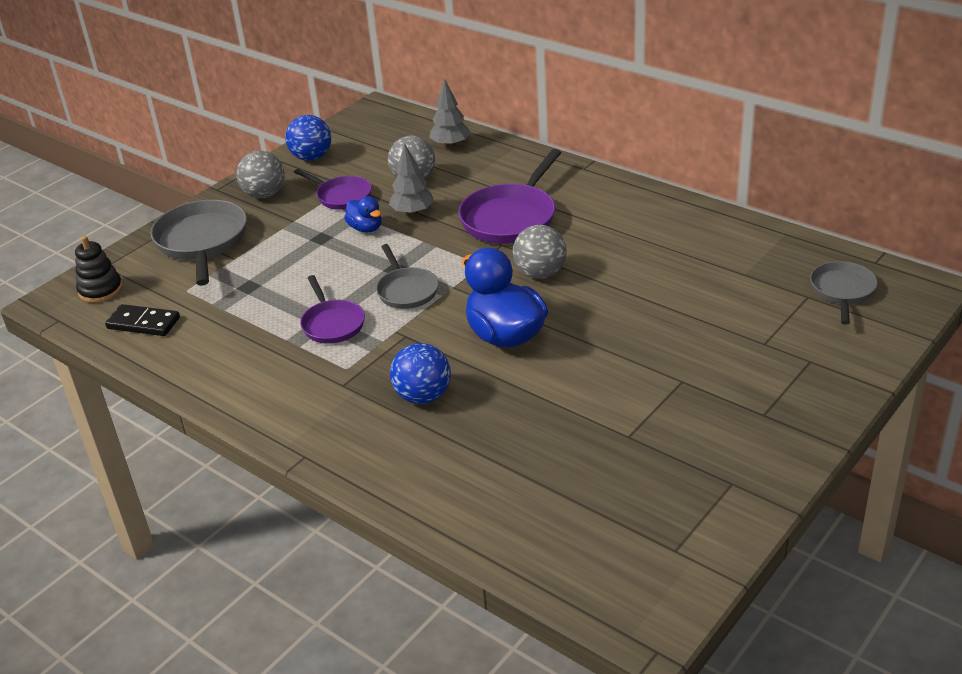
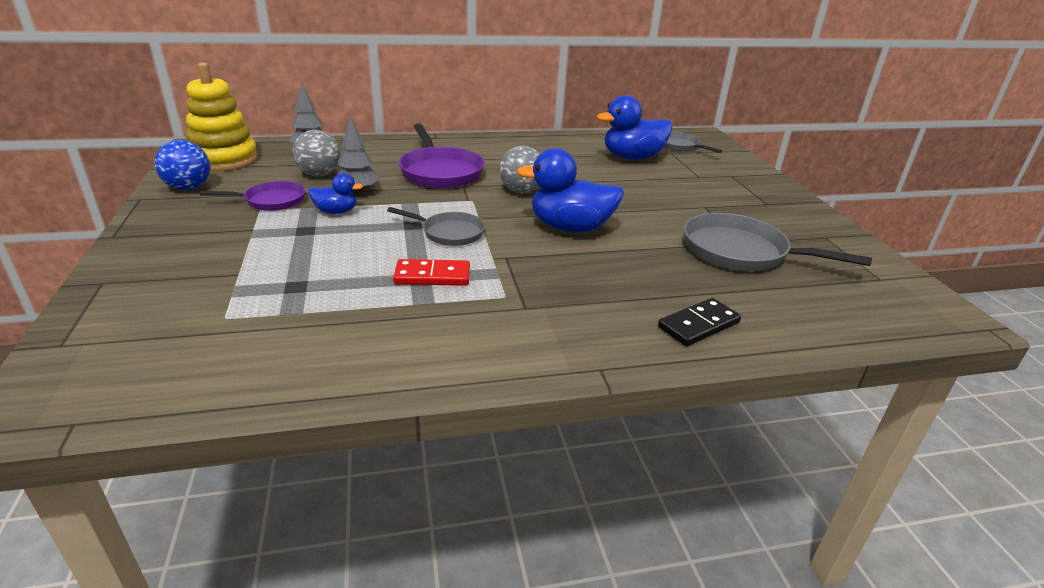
camera: 55 degrees left, 5 degrees down
(100, 290) = (94, 367): black stacking toy -> none
(143, 323) = (220, 366): black domino -> black domino (699, 325)
(202, 242) = (171, 277): grey pan -> grey pan (740, 252)
(264, 195) = (183, 223): grey ball -> none
(332, 324) = (432, 276): purple pan -> red domino
(373, 133) = (224, 160): none -> yellow stacking toy
(423, 396) = (596, 283): blue ball -> none
(741, 282) = (632, 158): none -> blue duck

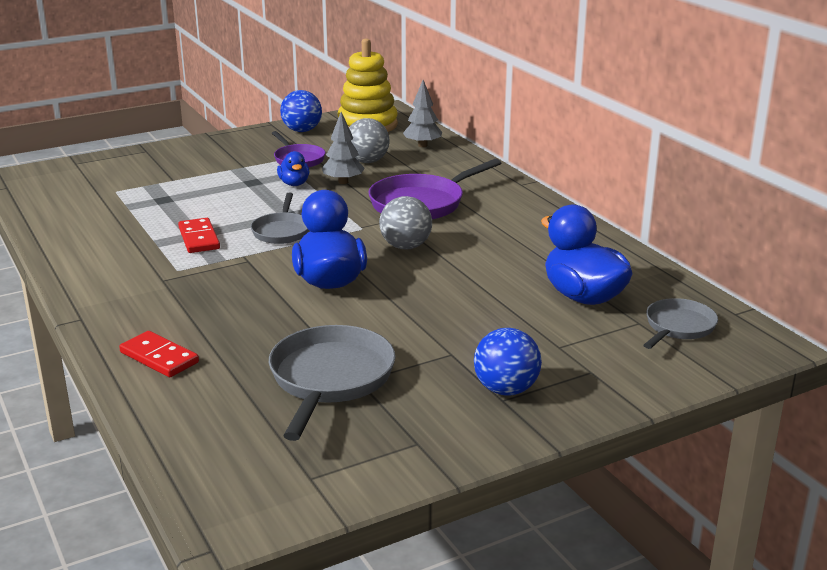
camera: 75 degrees right, 5 degrees down
(699, 325) = (159, 357): black domino -> red domino
(754, 200) = (506, 389): none -> blue ball

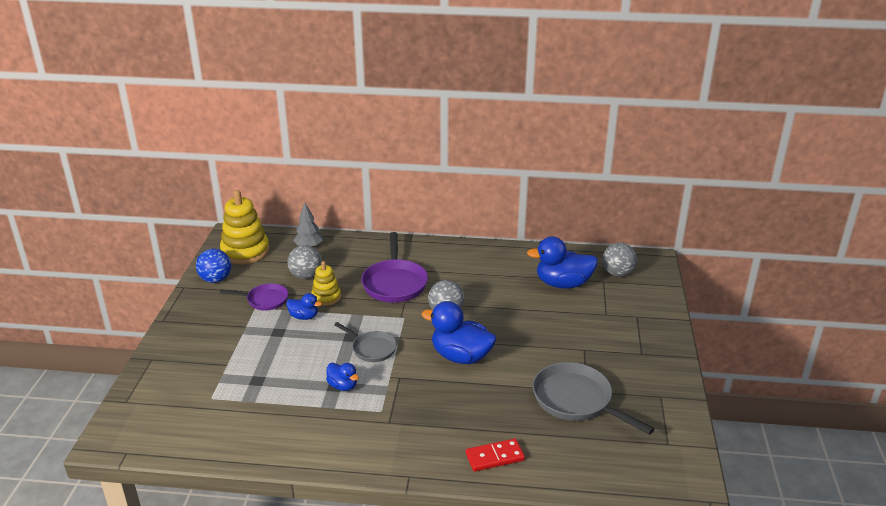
camera: 55 degrees left, 5 degrees up
(199, 238) = (343, 386): red domino -> blue duck
(343, 182) = (326, 297): grey tree -> yellow stacking toy
(506, 389) = (633, 348): blue ball -> none
(678, 327) = (617, 273): grey pan -> grey ball

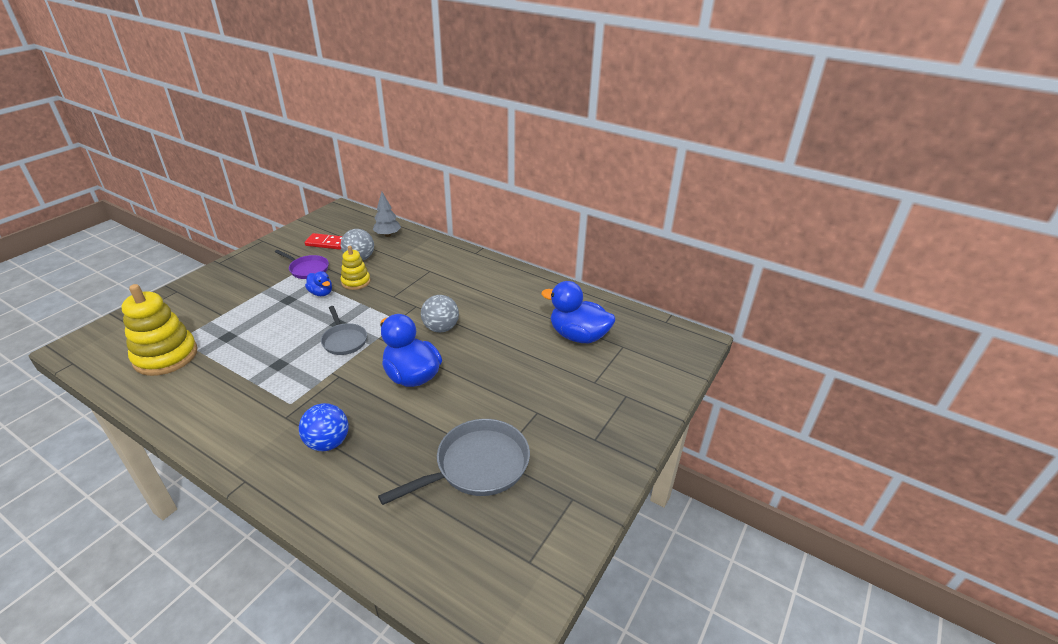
camera: 25 degrees right, 5 degrees up
(216, 279) = (291, 241): blue ball -> blue ball (328, 443)
(245, 251) = (336, 225): yellow stacking toy -> yellow stacking toy (166, 356)
(343, 386) = (285, 366): blue duck -> none
(394, 283) = (424, 287): purple pan -> none
(495, 457) = (338, 495): red domino -> red domino (326, 243)
(576, 400) = (477, 466): grey pan -> grey pan turned 75 degrees clockwise
(617, 273) = (645, 343): grey ball -> none

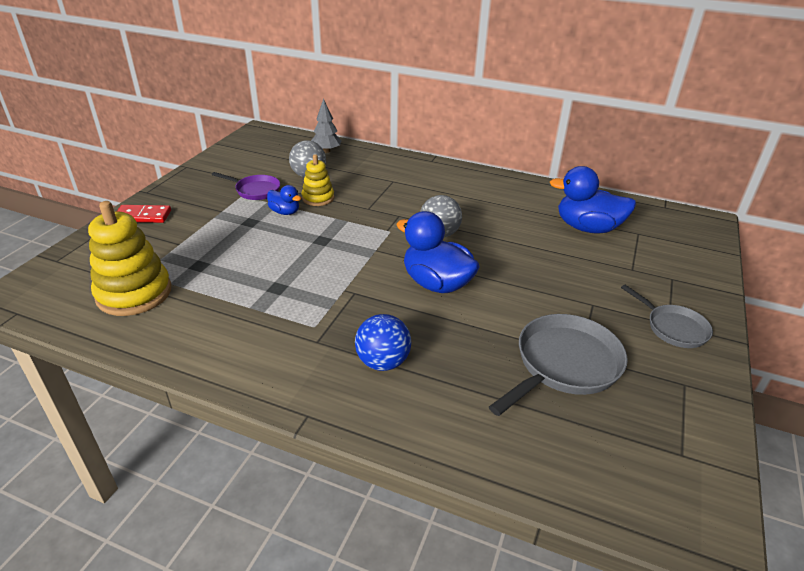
camera: 10 degrees left, 0 degrees up
(326, 243) = (262, 164): red domino -> red domino (143, 216)
(344, 340) = (339, 256): grey pan -> grey pan (673, 328)

